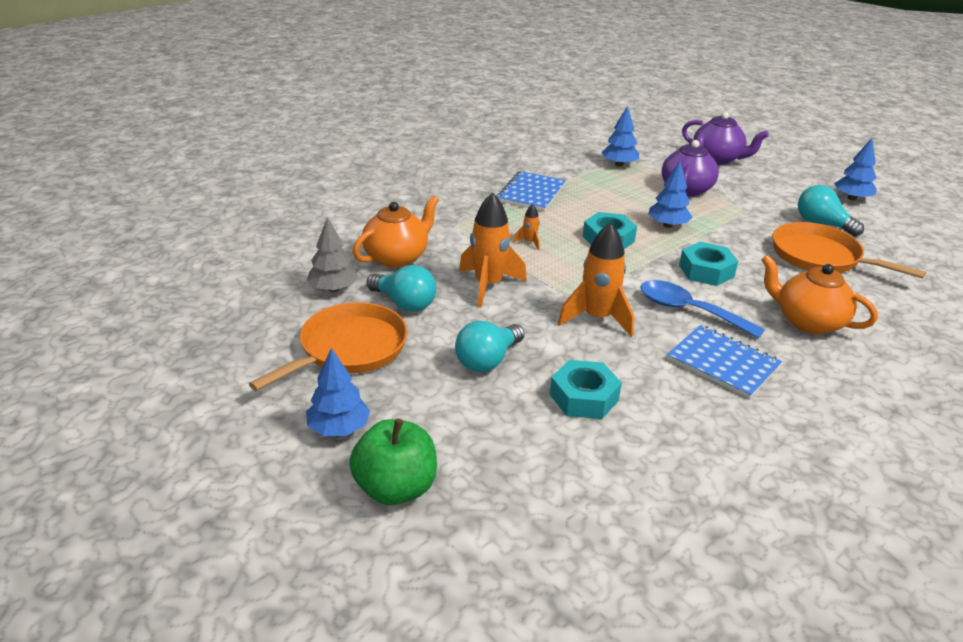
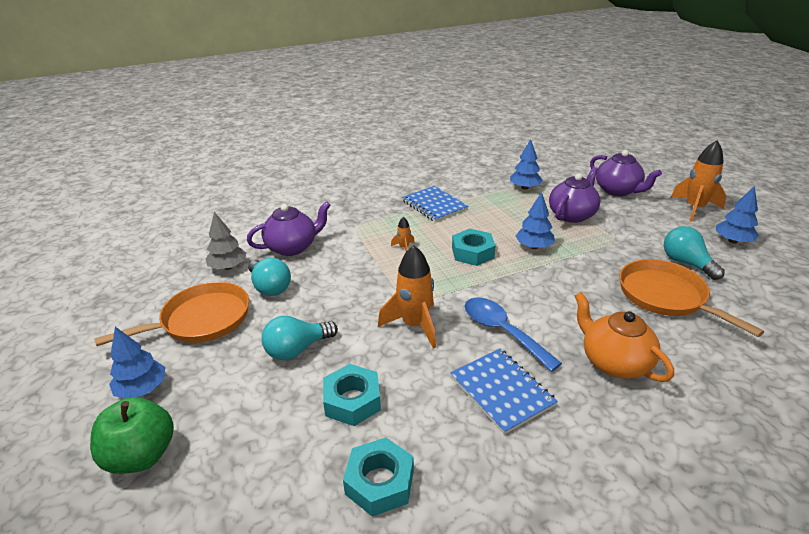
camera: 20 degrees right, 0 degrees up
(397, 257) = (292, 247): orange teapot -> purple teapot
(488, 285) = (345, 281): orange rocket -> orange rocket (694, 208)
(531, 193) = (434, 205): blue notebook -> blue notebook turned 75 degrees counterclockwise
(706, 271) = (543, 295): turquoise nut -> turquoise nut (380, 482)

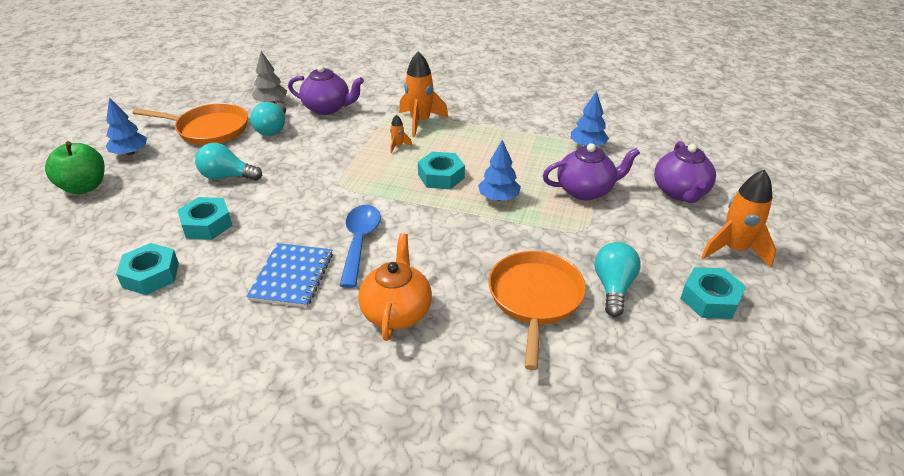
camera: 40 degrees right, 5 degrees up
(414, 325) = (313, 203): orange rocket -> orange rocket (420, 122)
(434, 205) = (479, 124): blue notebook -> none
(732, 241) = (710, 299): blue tree -> turquoise nut

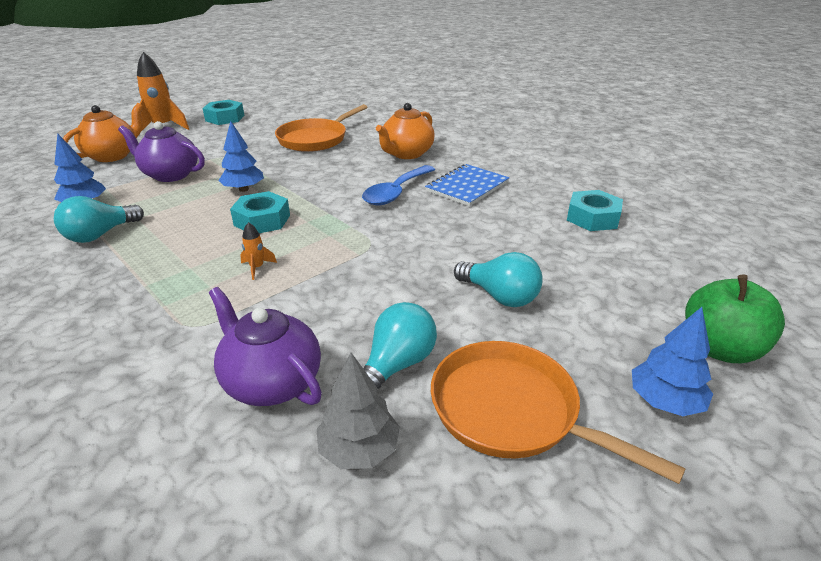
camera: 150 degrees left, 5 degrees down
(207, 224) = (535, 245): turquoise nut -> none
(420, 122) = (181, 295): orange rocket -> none
(613, 287) = (263, 132): turquoise light bulb -> turquoise light bulb (100, 235)
(680, 192) = (113, 155): purple teapot -> orange teapot

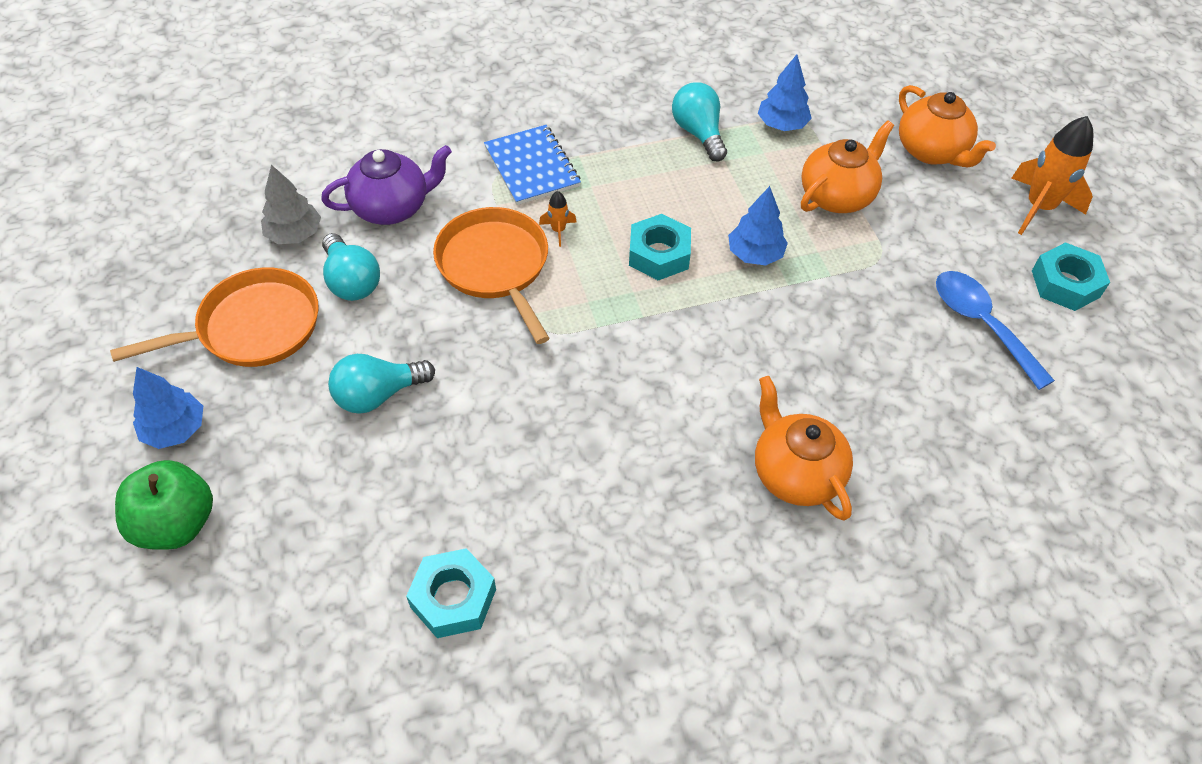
camera: 115 degrees right, 20 degrees up
(170, 175) = (837, 196): purple teapot -> orange teapot
(315, 139) = (914, 374): orange pan -> orange pan (495, 266)
(396, 192) = (661, 403): blue spoon -> blue spoon (982, 324)
(467, 187) = (632, 496): blue notebook -> blue notebook (532, 167)

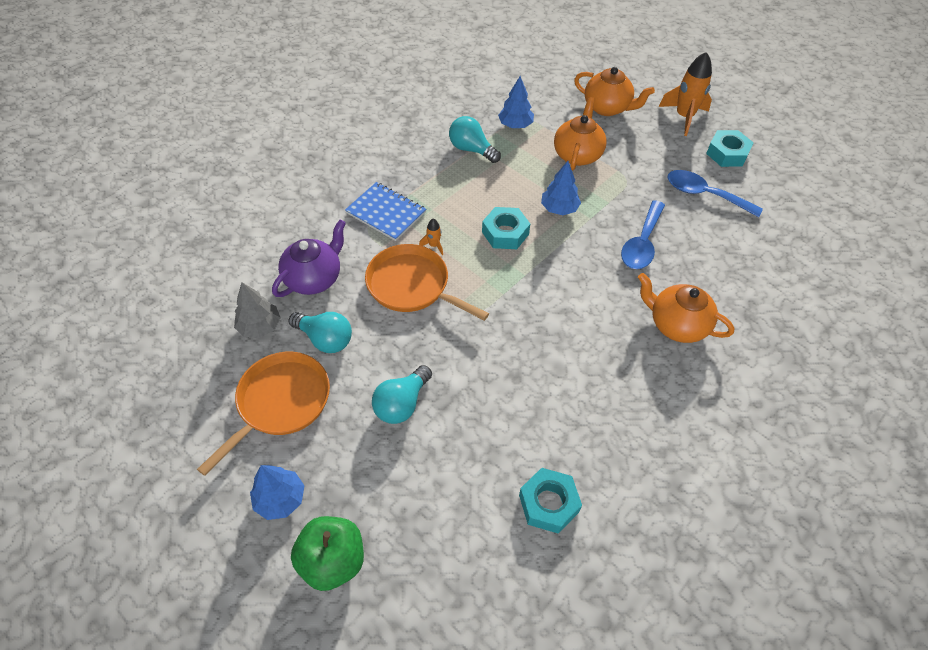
camera: 30 degrees left, 0 degrees up
(834, 348) = (642, 243): none -> blue spoon

